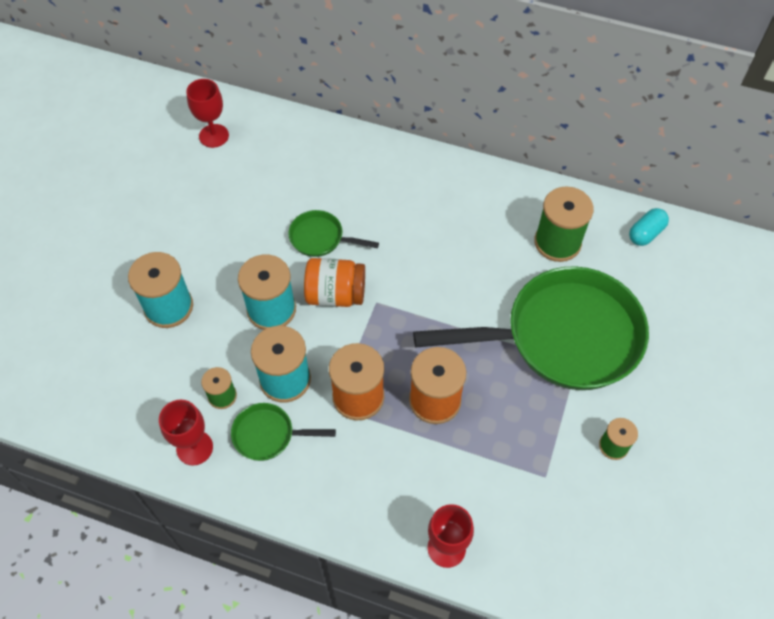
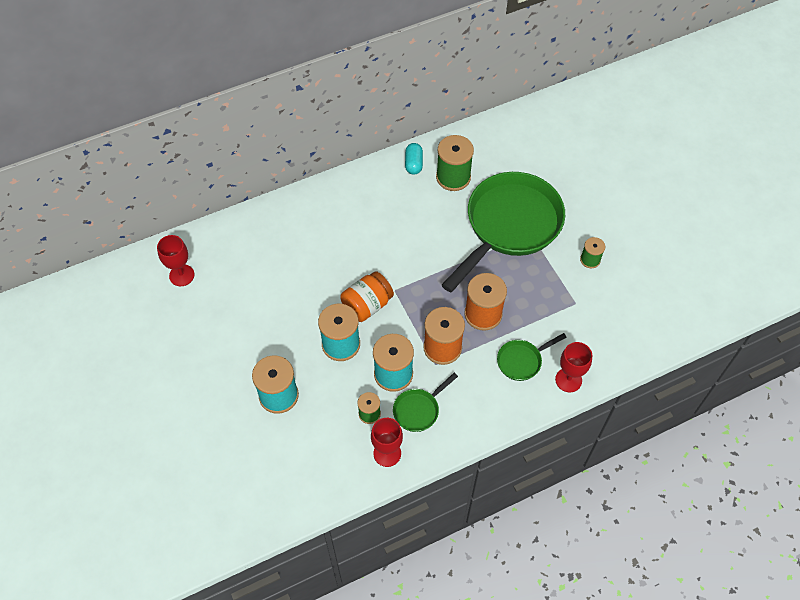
camera: 45 degrees left, 0 degrees up
(320, 238) = (321, 281): green pan -> green pan (522, 361)
(645, 233) = (492, 136): turquoise capsule -> turquoise capsule (413, 164)

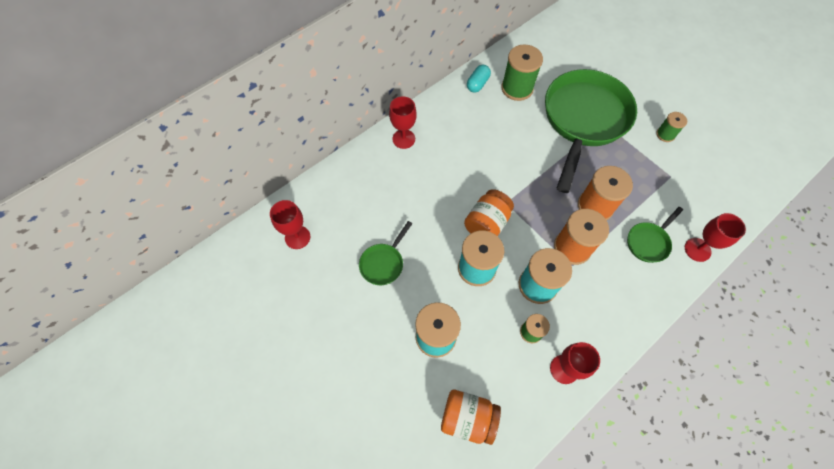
camera: 15 degrees left, 5 degrees up
(281, 471) = (468, 418): none -> orange jar
(316, 204) = (403, 139): none -> red goblet
(413, 164) = (477, 84): turquoise capsule -> turquoise capsule turned 45 degrees clockwise
(418, 410) = (575, 315): green pan -> green pan (383, 263)

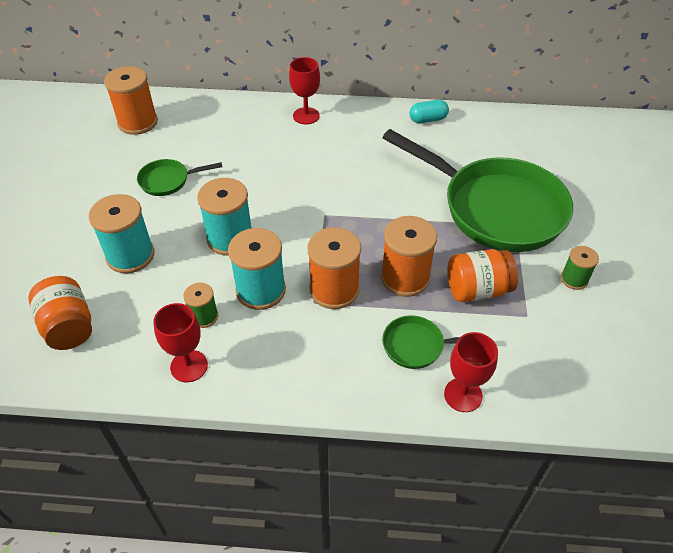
camera: 45 degrees right, 15 degrees down
(297, 237) = (138, 122): red goblet -> orange spool
(486, 223) = (285, 216): orange jar -> orange jar (477, 290)
(517, 88) = (462, 144): green spool -> none
(583, 120) = (495, 208): green pan -> green pan turned 60 degrees clockwise

